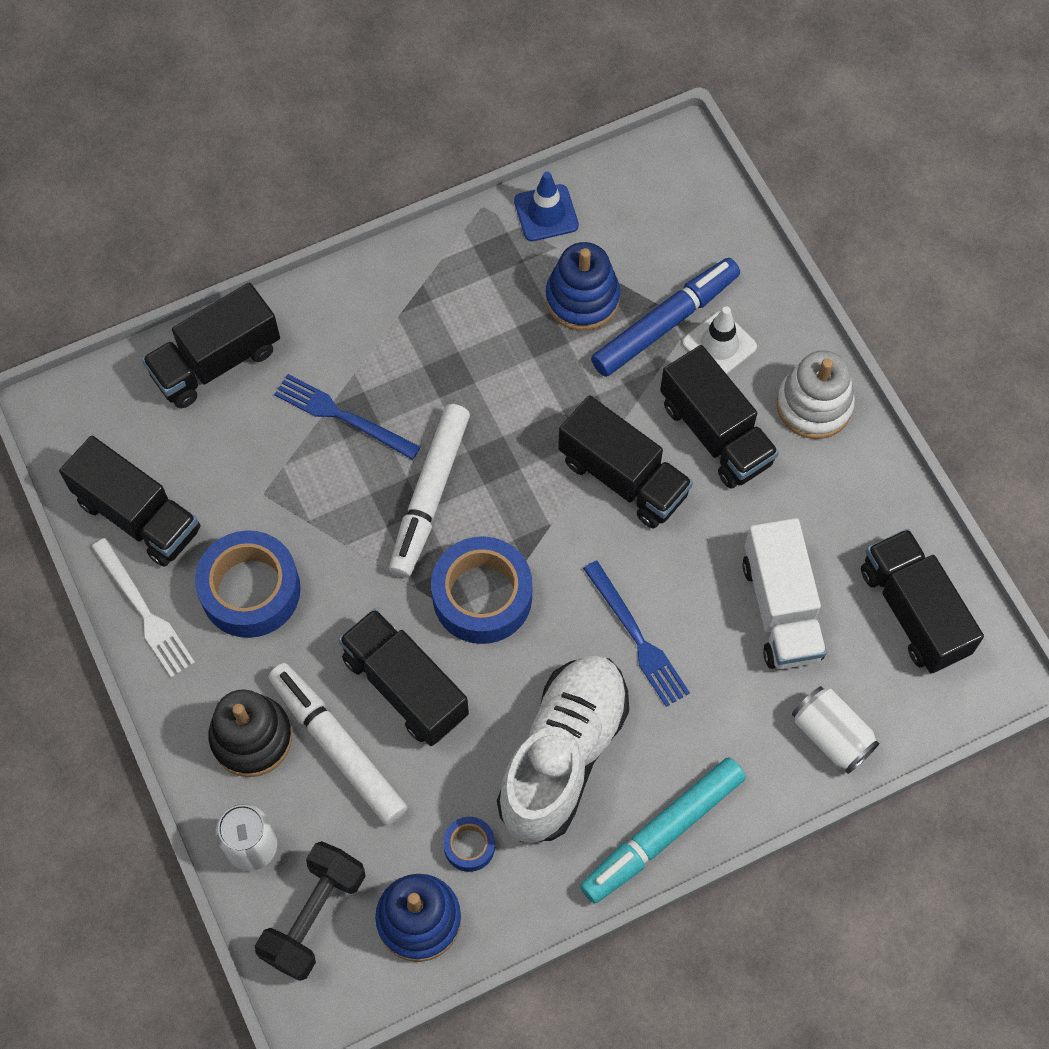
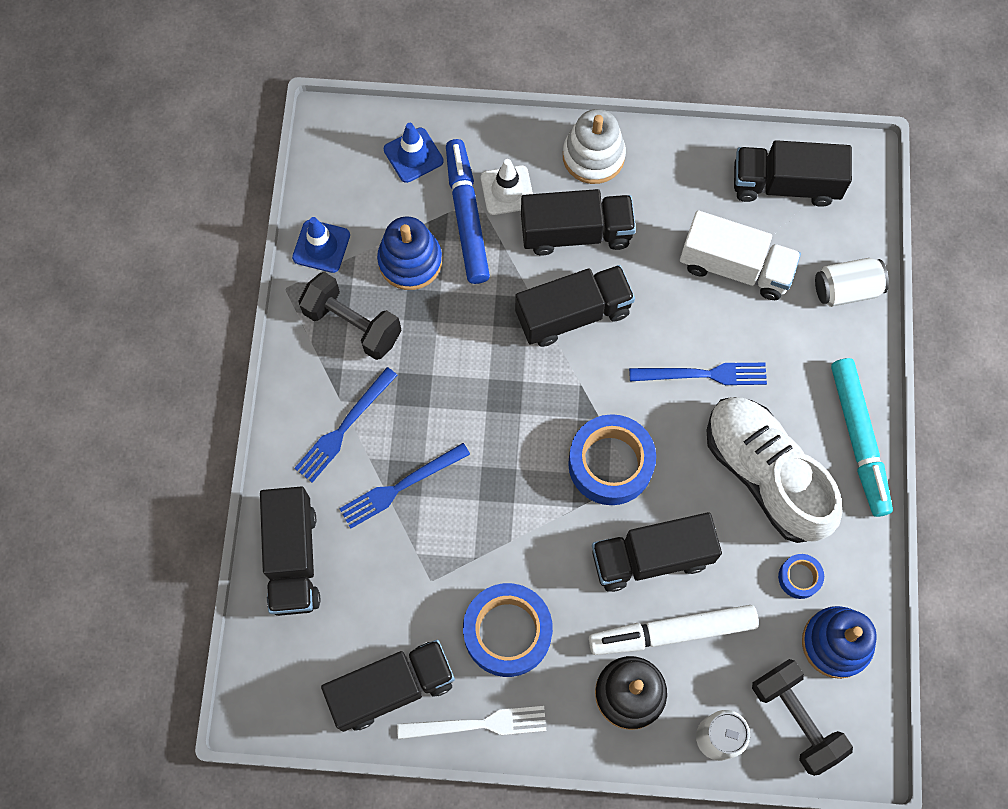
camera: 60 degrees left, 5 degrees up
(372, 335) = (344, 427): none -> blue fork
(430, 495) = (506, 457): white marker -> none
(482, 284) = (352, 324): none -> black dumbbell
(699, 240) = (413, 155): none -> blue traffic cone

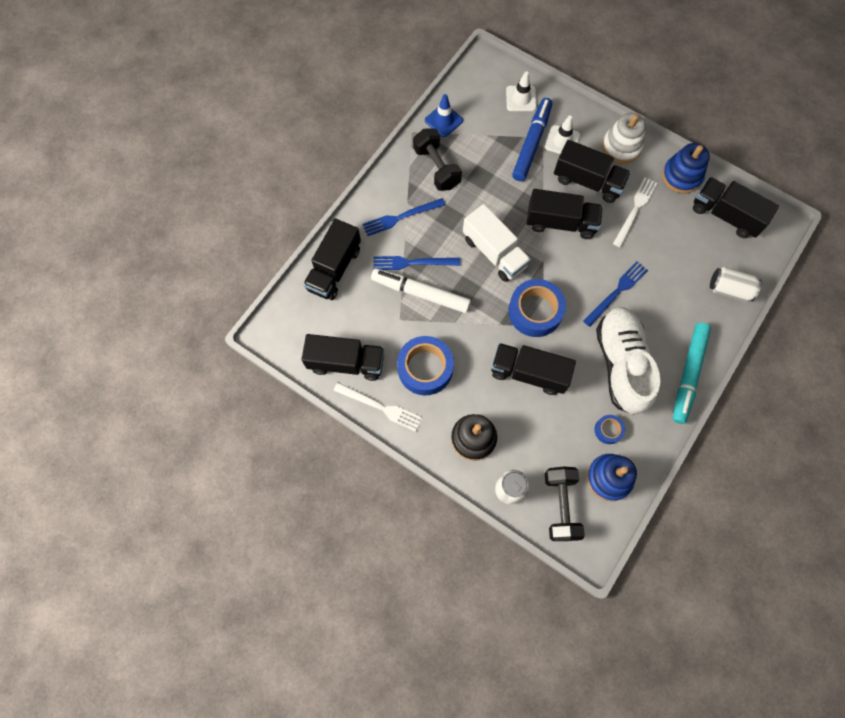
camera: 30 degrees right, 0 degrees up
(410, 261) = (487, 151): blue stacking toy -> blue stacking toy (681, 176)
(413, 155) = (521, 98): blue traffic cone -> white traffic cone
(663, 240) = (635, 210): none -> white fork
(672, 632) = (517, 419): white marker -> white marker (420, 293)
(703, 374) = (616, 292): blue fork -> blue fork turned 75 degrees counterclockwise
(735, 267) = (669, 245): white truck -> white truck (494, 252)

